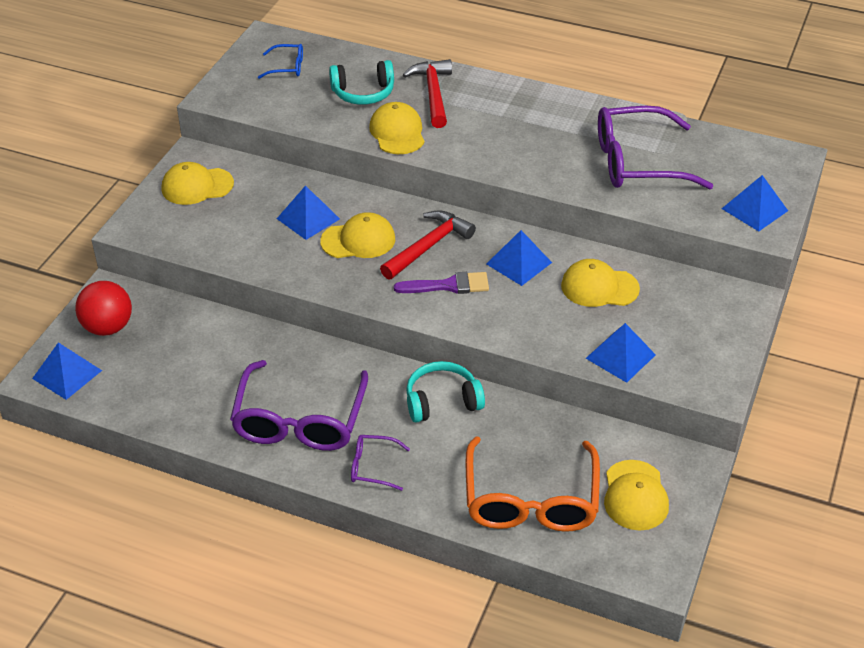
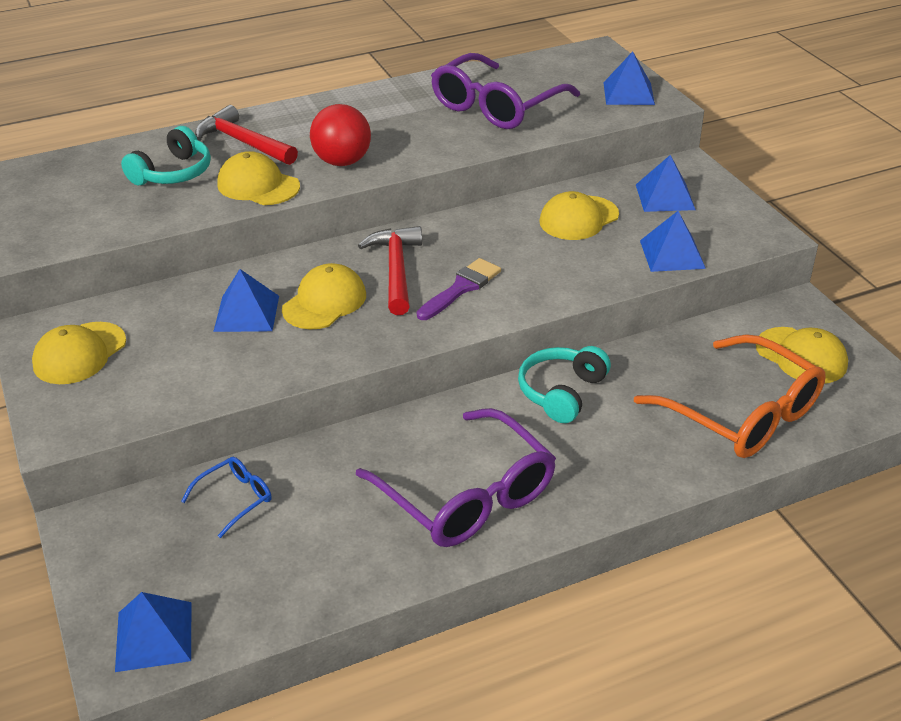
camera: 45 degrees left, 5 degrees down
(108, 327) = (135, 558): red ball -> red ball (342, 162)
(287, 67) = (56, 190): blue glasses -> blue glasses (236, 498)
(372, 467) = (588, 484): purple glasses -> none
(519, 263) = (491, 238): blue pyramid -> blue pyramid (665, 197)

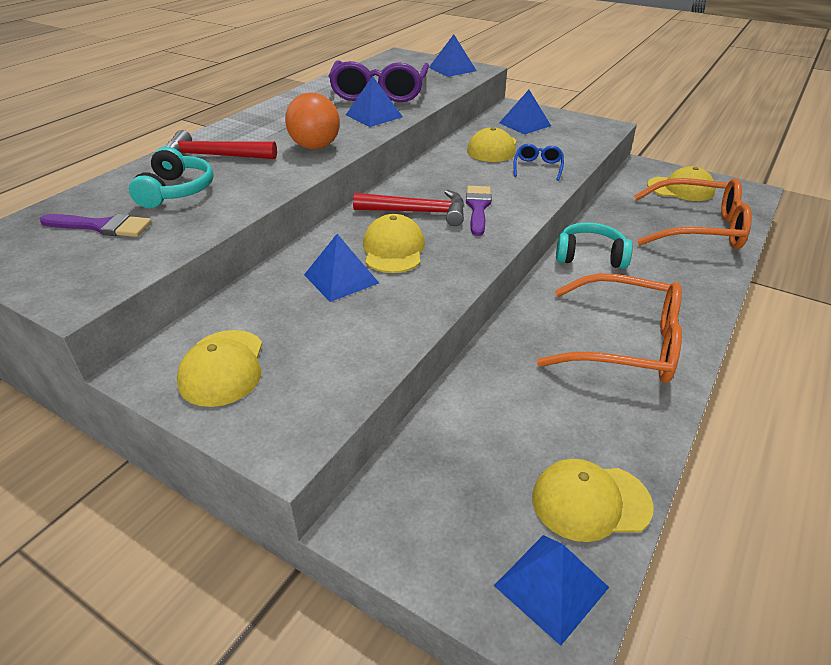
camera: 35 degrees left, 0 degrees up
(86, 191) = (102, 226): none -> purple brush
(236, 498) = (470, 429): blue glasses -> blue glasses (538, 167)
(258, 185) = (267, 178): yellow cap -> yellow cap (590, 501)
(342, 162) = (315, 147): red ball -> orange ball
(396, 270) = (417, 212): red hammer -> red hammer turned 135 degrees clockwise
(468, 496) = (626, 343): purple glasses -> orange glasses
(561, 392) = (590, 256): turquoise headphones -> turquoise headphones turned 105 degrees clockwise
(672, 254) = (573, 150): blue pyramid -> blue pyramid (374, 116)

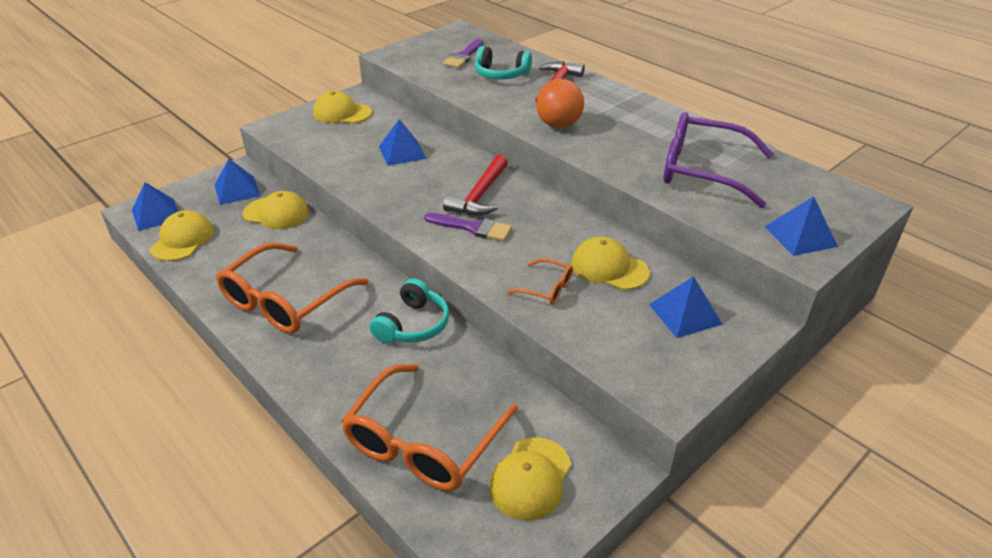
camera: 105 degrees right, 0 degrees up
(374, 116) = (628, 159): blue pyramid -> blue pyramid (237, 190)
(393, 249) = (427, 176): yellow cap -> yellow cap (276, 213)
(538, 167) = (547, 288): blue glasses -> orange glasses

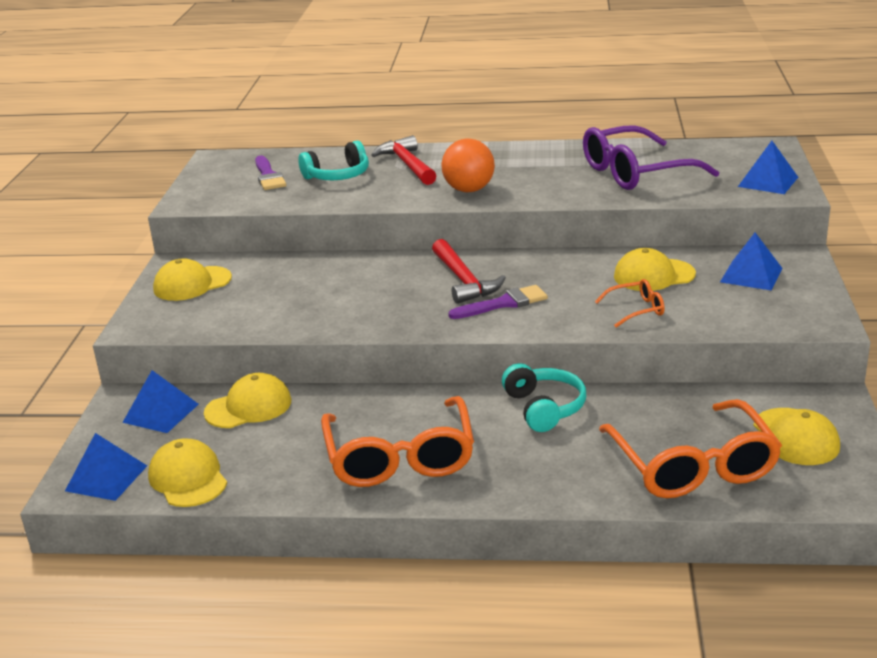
camera: 40 degrees left, 10 degrees down
(402, 152) = (326, 284): blue pyramid -> none

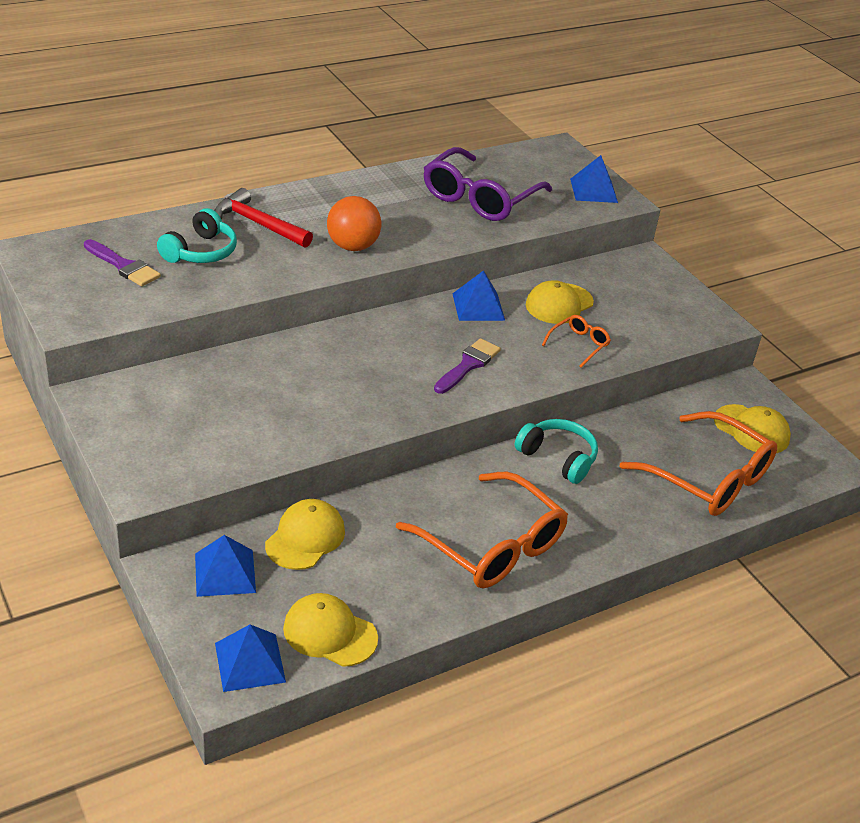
camera: 40 degrees left, 10 degrees up
(192, 284) = (141, 417): yellow cap -> none
(464, 280) = (408, 347): red hammer -> none
(751, 275) = (630, 286): blue pyramid -> blue pyramid (478, 306)

